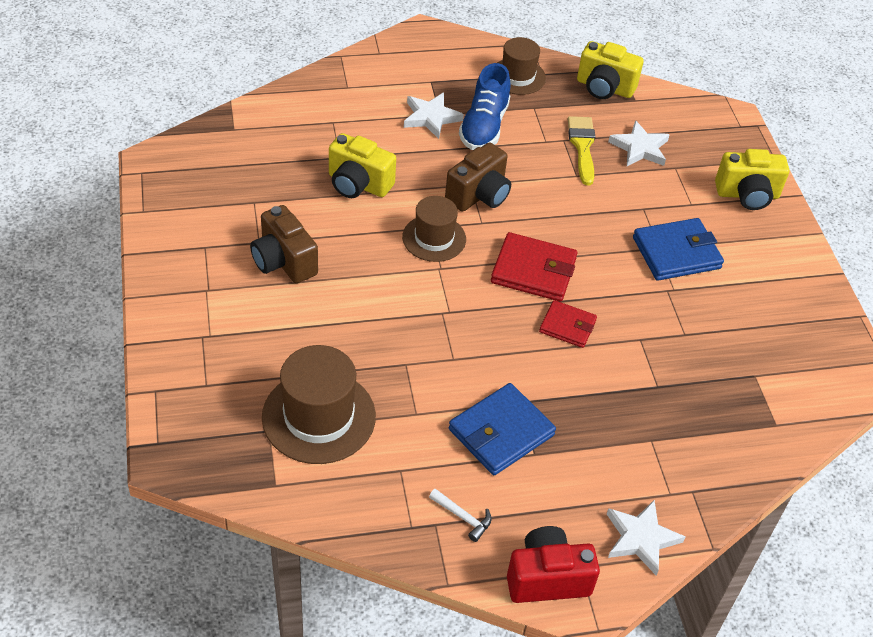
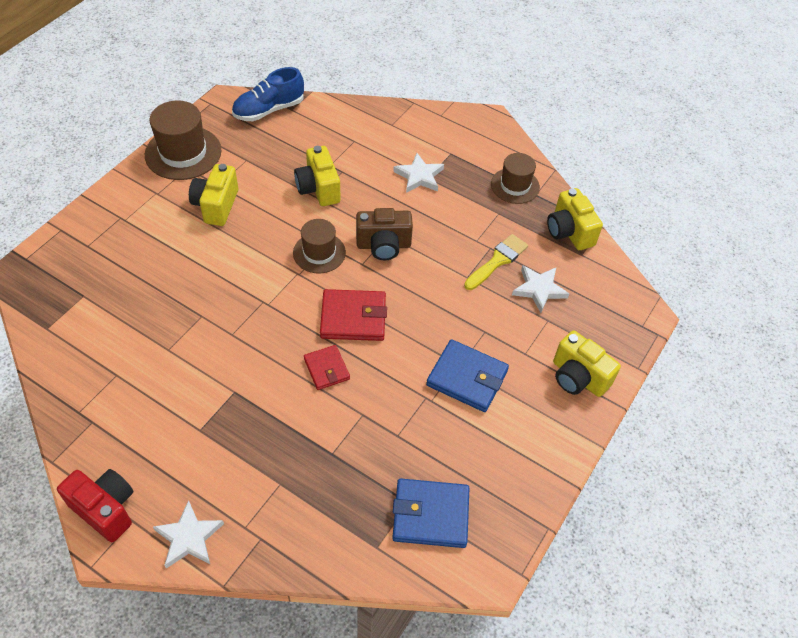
camera: 45 degrees right, 5 degrees up
(284, 261) = (216, 206): brown camera -> yellow camera
(319, 416) = (116, 308): brown hat -> brown hat (183, 153)
(463, 517) = (111, 431): white hammer -> none
(484, 126) = (446, 204): blue shoe -> blue shoe (269, 110)
(501, 432) = (198, 400): blue wallet -> blue wallet (430, 515)
(533, 271) = (353, 318): red wallet -> red wallet turned 60 degrees counterclockwise

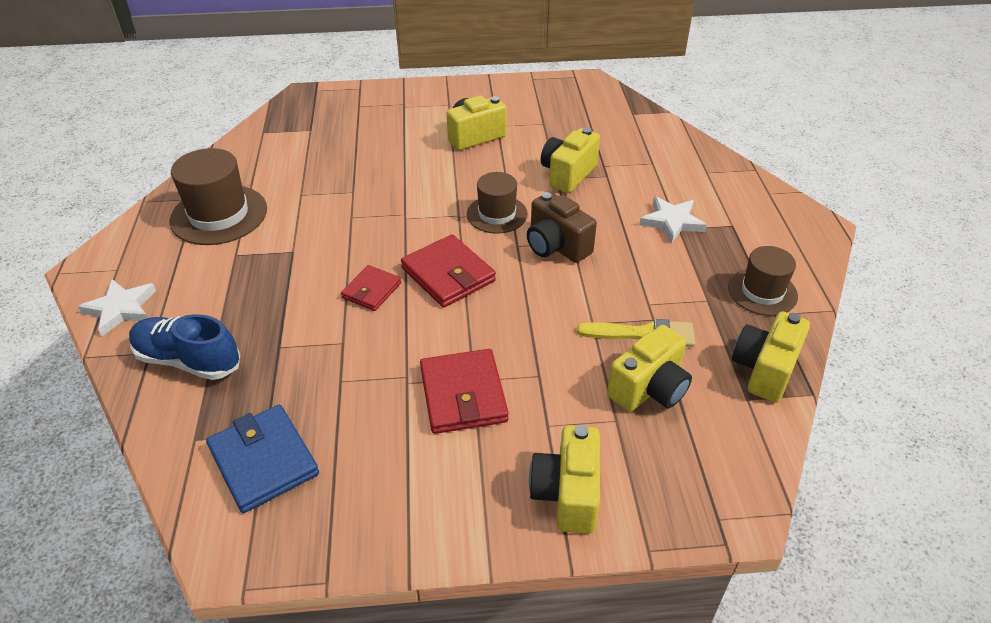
camera: 55 degrees right, 10 degrees down
(105, 509) = (118, 250): red camera -> none
(183, 153) = (505, 93): brown hat -> brown hat (219, 215)
(269, 110) = (613, 104): blue shoe -> blue shoe (188, 360)
(467, 378) = (463, 395): blue wallet -> red wallet
(539, 289) = (649, 389): white star -> yellow camera

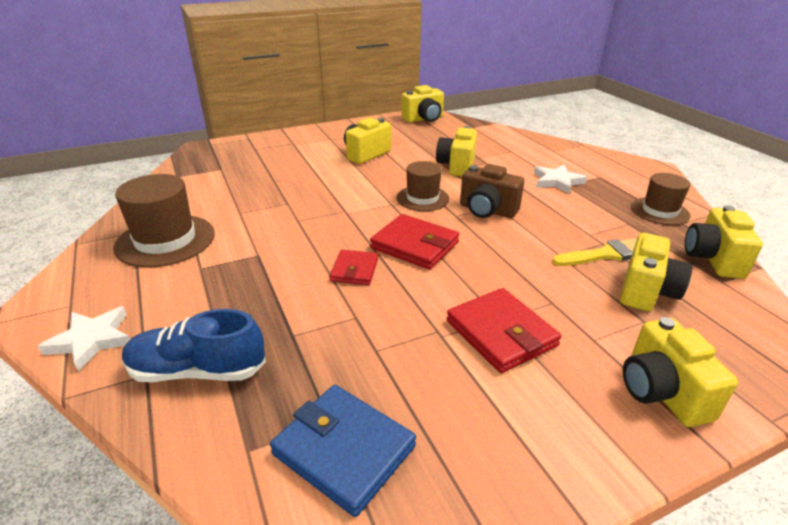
camera: 20 degrees left, 10 degrees down
(580, 90) = (424, 119): none -> yellow camera

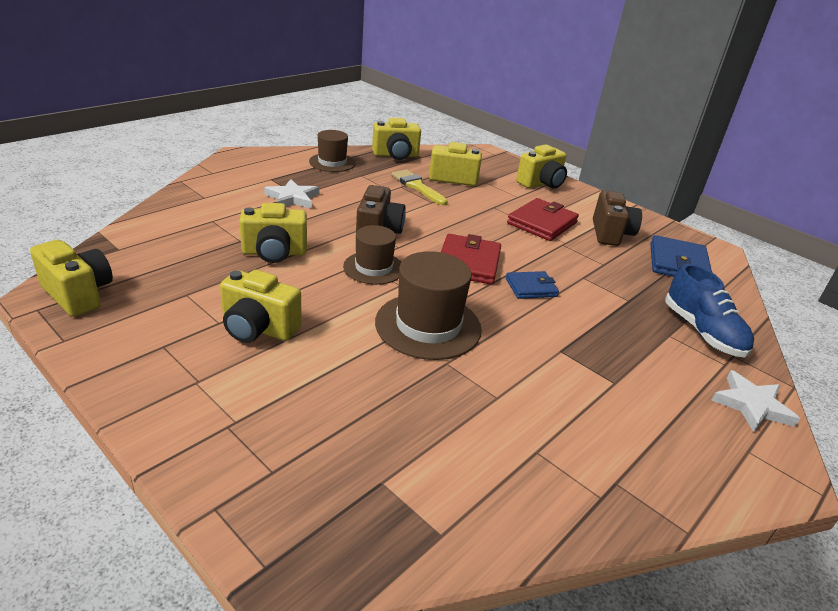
camera: 115 degrees left, 0 degrees up
(165, 240) = (602, 437): brown hat -> brown hat (428, 325)
(354, 270) = (531, 287): red wallet -> blue wallet
(459, 404) = (610, 234): none -> brown camera

